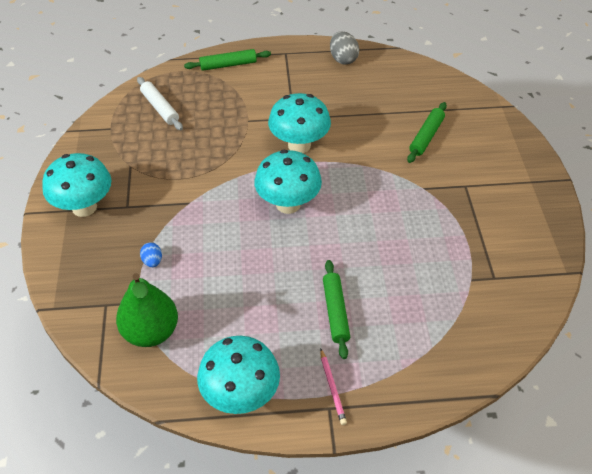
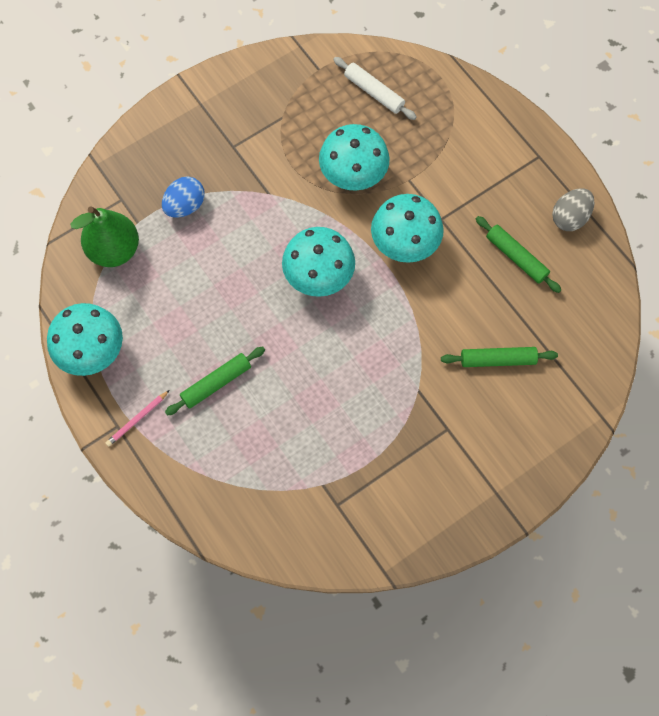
camera: 60 degrees right, 20 degrees up
(84, 207) = (211, 114): turquoise mushroom -> turquoise mushroom (353, 176)
(152, 261) = (185, 206): blue egg -> blue egg, size x1.68
(160, 108) = (374, 92): white rolling pin -> white rolling pin turned 75 degrees counterclockwise
(228, 65) = (480, 114): green rolling pin -> green rolling pin (516, 257)

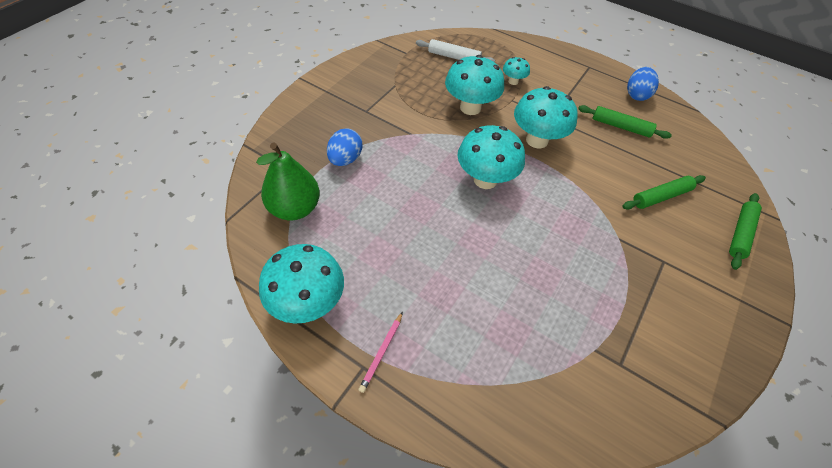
camera: 25 degrees left, 15 degrees down
(216, 383) = (443, 290): green rolling pin -> green rolling pin (740, 234)
(426, 152) = (513, 81): none -> turquoise mushroom
(569, 218) = (636, 95): grey egg -> blue egg

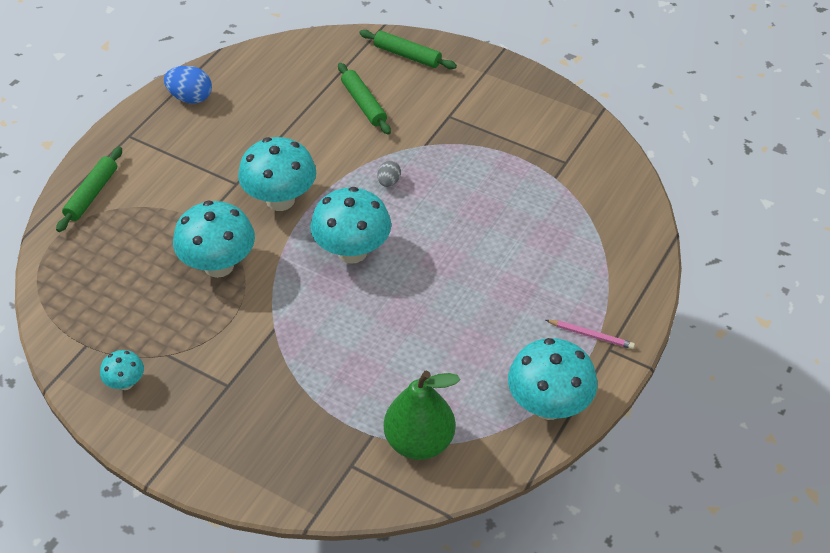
camera: 90 degrees left, 5 degrees down
(345, 159) = (328, 398): blue egg -> none
(454, 57) = (100, 285): white rolling pin -> none
(513, 81) = (161, 218): turquoise mushroom -> turquoise mushroom (125, 383)
(566, 208) = (389, 182): none -> grey egg
(621, 127) = (252, 120): green rolling pin -> green rolling pin (92, 194)

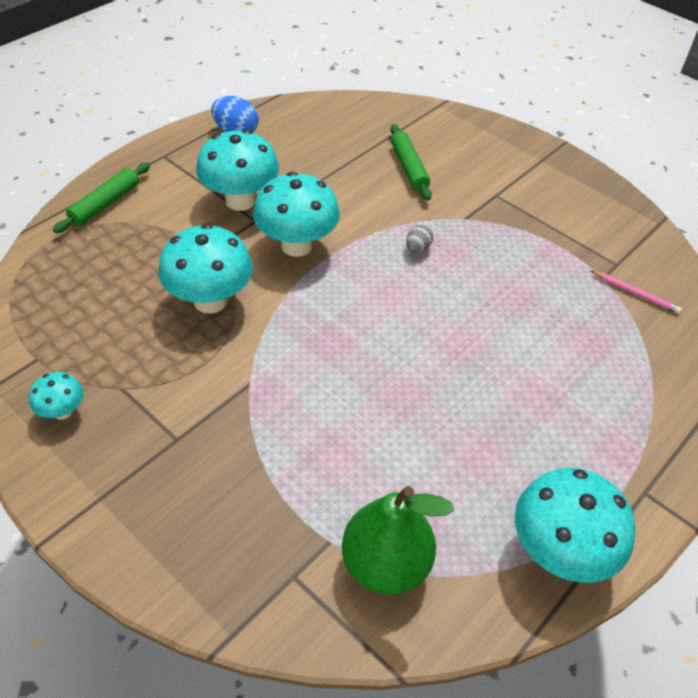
camera: 10 degrees right, 0 degrees up
(352, 252) = (360, 314): turquoise mushroom -> turquoise mushroom (240, 200)
(407, 55) = (464, 131): green rolling pin -> none
(591, 335) = (624, 470): pink pencil -> pink pencil (635, 293)

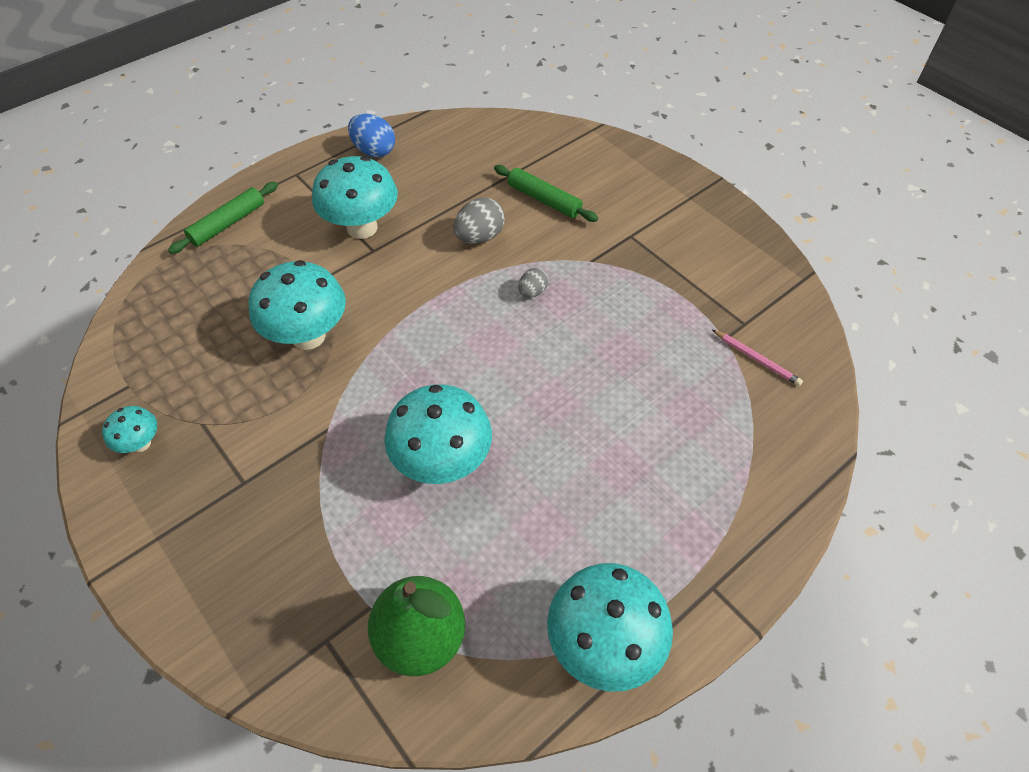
camera: 10 degrees right, 5 degrees up
(296, 245) = (408, 281): turquoise mushroom -> turquoise mushroom (442, 462)
(356, 203) = (479, 237): none -> grey egg
(409, 168) = (544, 200): green rolling pin -> green rolling pin turned 45 degrees counterclockwise

